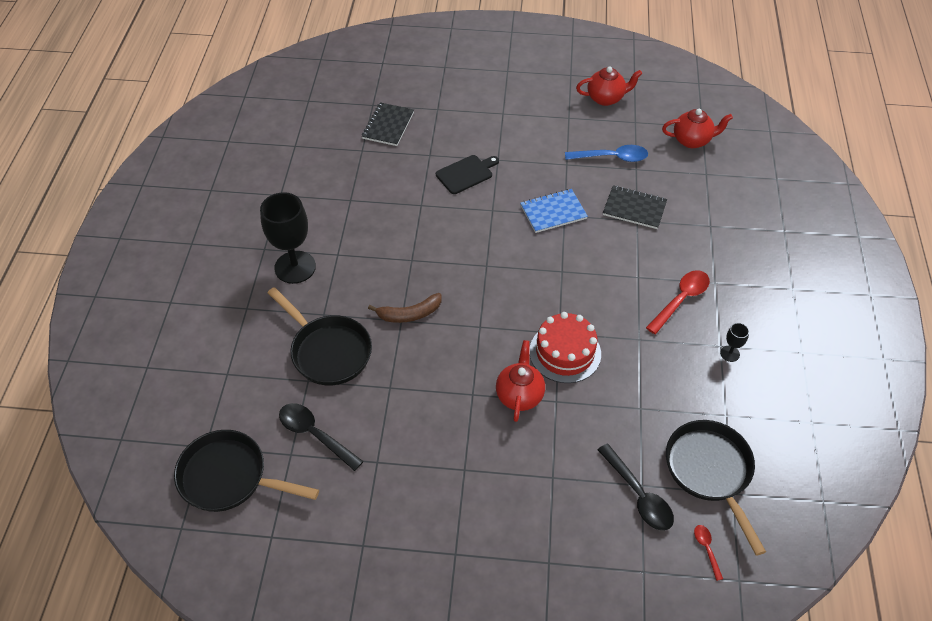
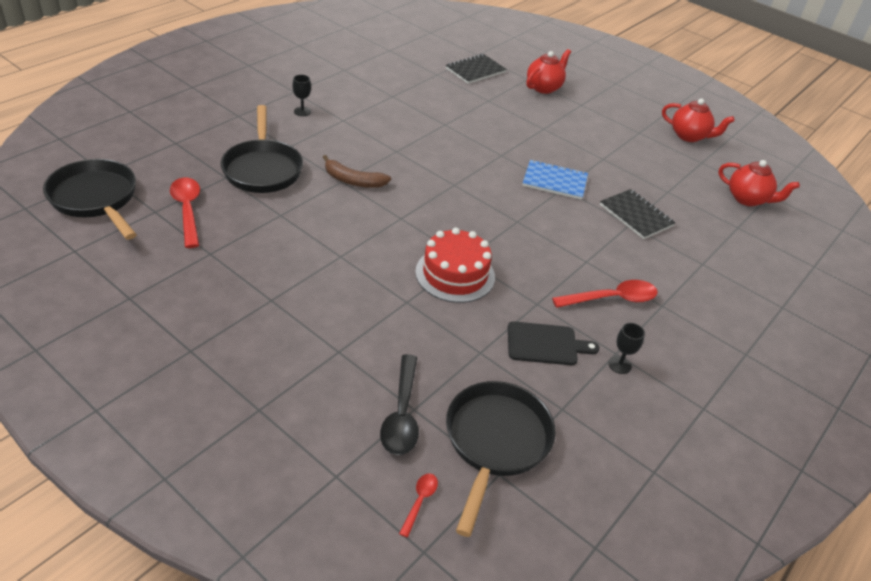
camera: 30 degrees right, 10 degrees down
(295, 267) = (302, 111): black goblet -> black goblet, size x0.44
(315, 434) = (187, 210): black spoon -> red spoon
(466, 174) = (505, 124): black cutting board -> black cutting board (545, 344)
(519, 395) = (379, 279): red teapot -> red teapot (544, 87)
(612, 157) = (652, 174): blue spoon -> none

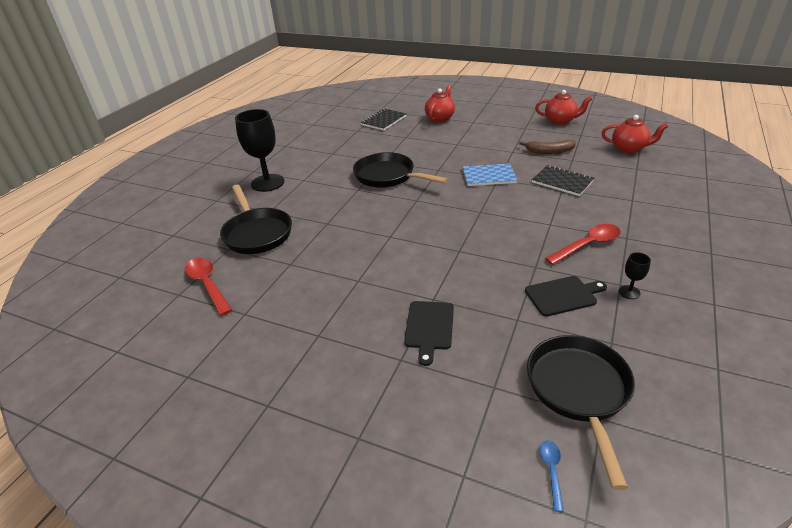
camera: 10 degrees left, 5 degrees down
(96, 199) = (119, 301): black pan -> black pan (388, 176)
(302, 111) = (267, 183): black goblet -> black goblet, size x2.29
(353, 181) = (336, 220): brown banana -> brown banana (549, 151)
(385, 329) = (429, 327): none -> black cutting board
(402, 414) = (487, 395): black spoon -> none
(420, 501) = (551, 471): red spoon -> blue spoon
(455, 274) = (458, 265): red cake -> none

